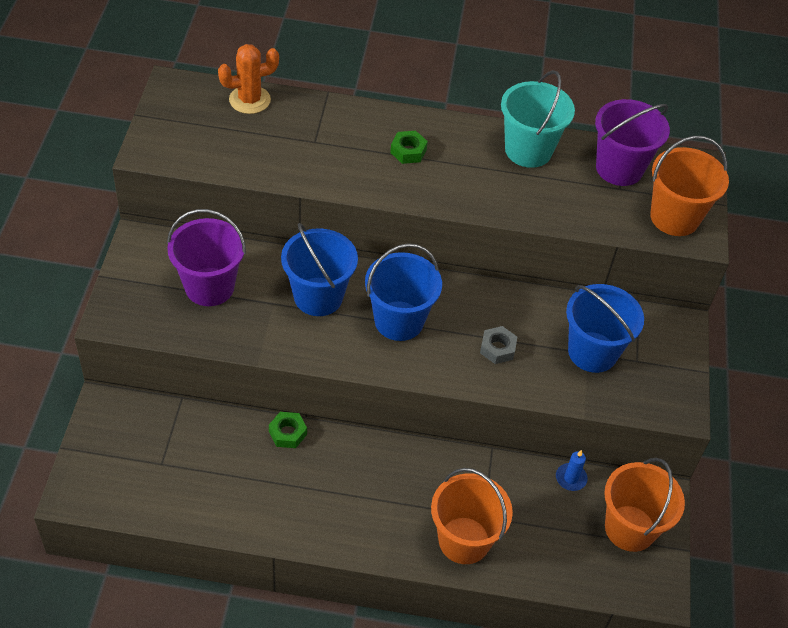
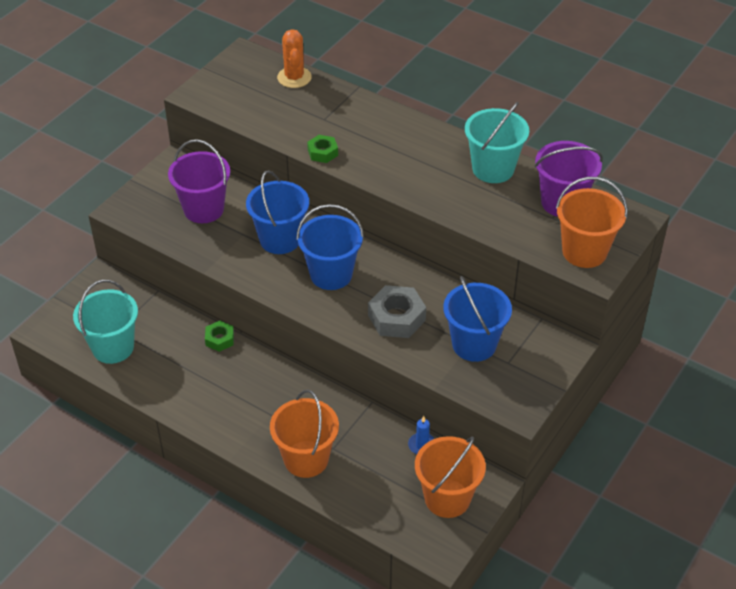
camera: 30 degrees right, 5 degrees down
(170, 487) = (113, 347): none -> turquoise bucket
(249, 100) = (294, 77): orange cactus -> orange cactus turned 75 degrees clockwise
(408, 151) = (393, 144): green nut -> green nut (322, 152)
(497, 348) = (396, 318): grey nut -> grey nut, size x1.73

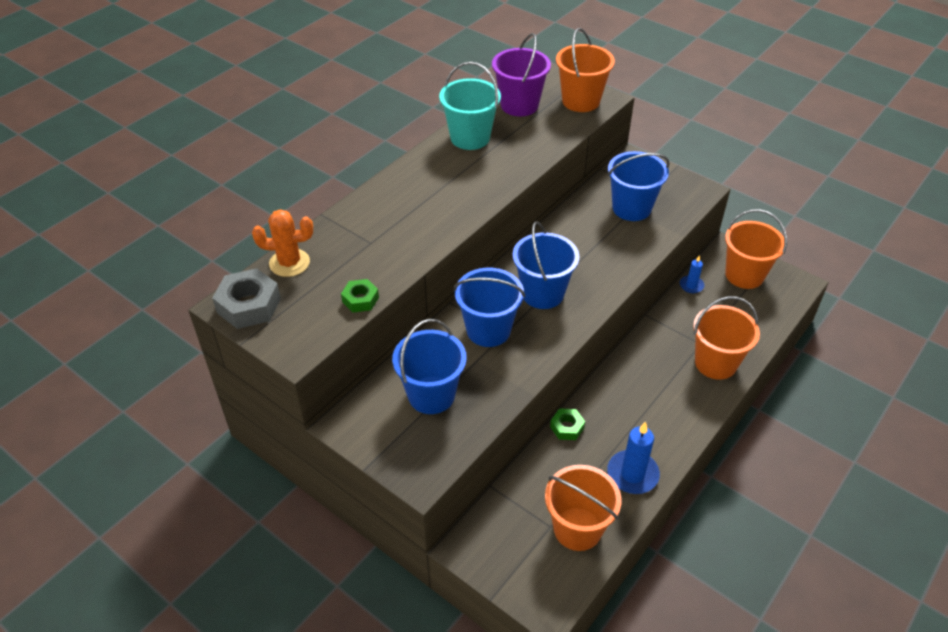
camera: 85 degrees left, 0 degrees up
(113, 347) = (577, 529): turquoise bucket -> orange bucket
(167, 386) = (632, 474): none -> blue candle
(203, 209) = (431, 395): purple bucket -> blue bucket
(322, 152) = (427, 246): green nut -> green nut (360, 299)
(396, 318) = (601, 252): grey nut -> grey nut (249, 305)

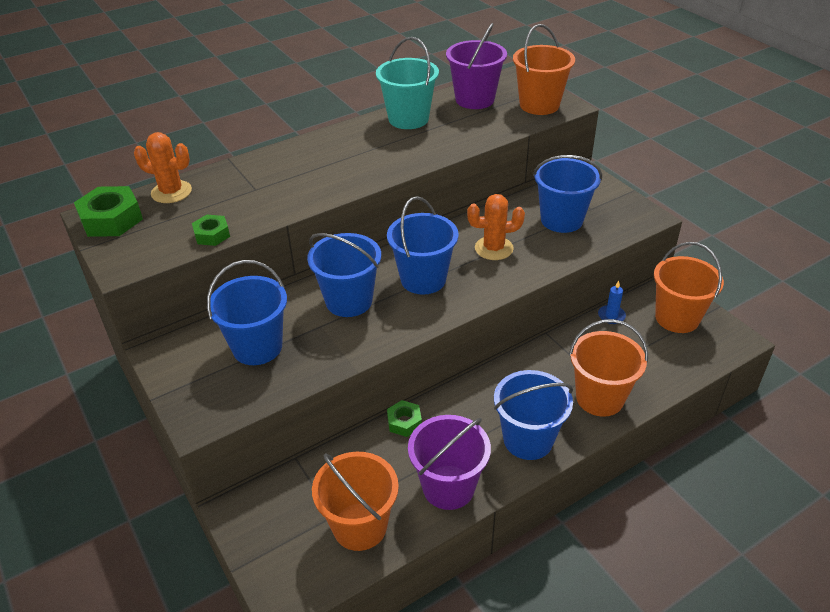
camera: 20 degrees right, 5 degrees down
(249, 305) = (111, 219): grey nut -> green nut
(588, 249) = (494, 248): none -> orange cactus
(632, 474) = (448, 487): blue candle -> purple bucket
(676, 415) = (528, 439): none -> blue bucket

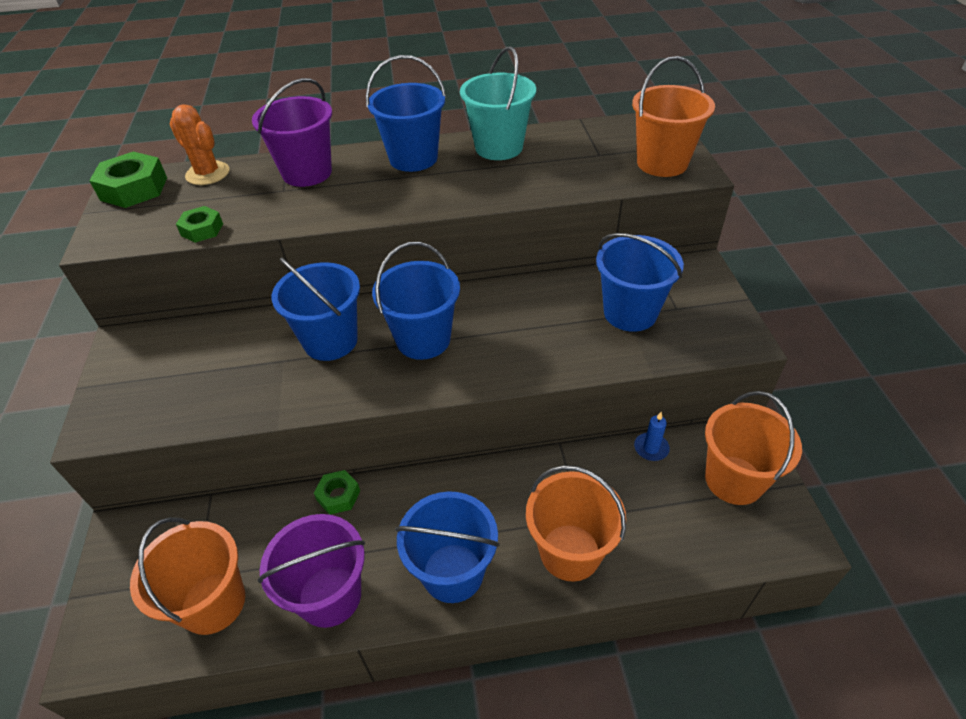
camera: 25 degrees right, 5 degrees up
(257, 347) = (207, 364): blue bucket -> blue bucket (413, 158)
(474, 99) = (590, 140): purple bucket -> purple bucket (307, 173)
(494, 248) = (526, 325): orange cactus -> none

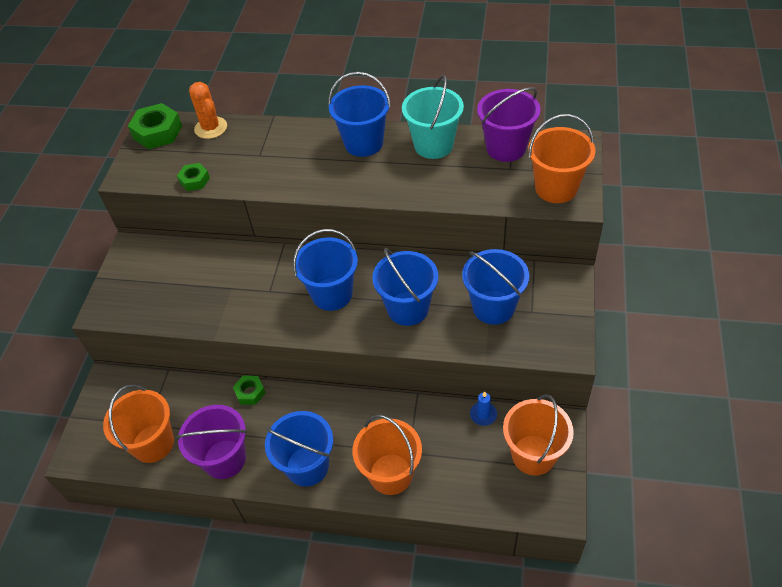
camera: 20 degrees right, 5 degrees up
(307, 173) = (281, 142): purple bucket -> purple bucket (506, 148)
(330, 341) = (267, 280): blue bucket -> blue bucket (408, 308)

